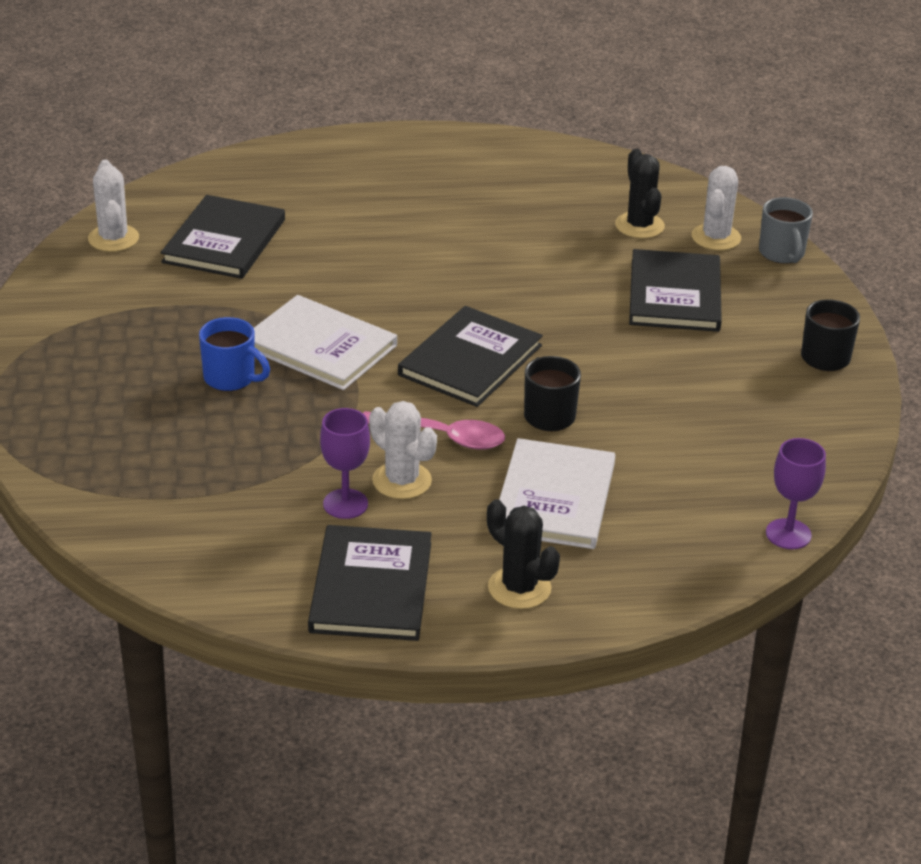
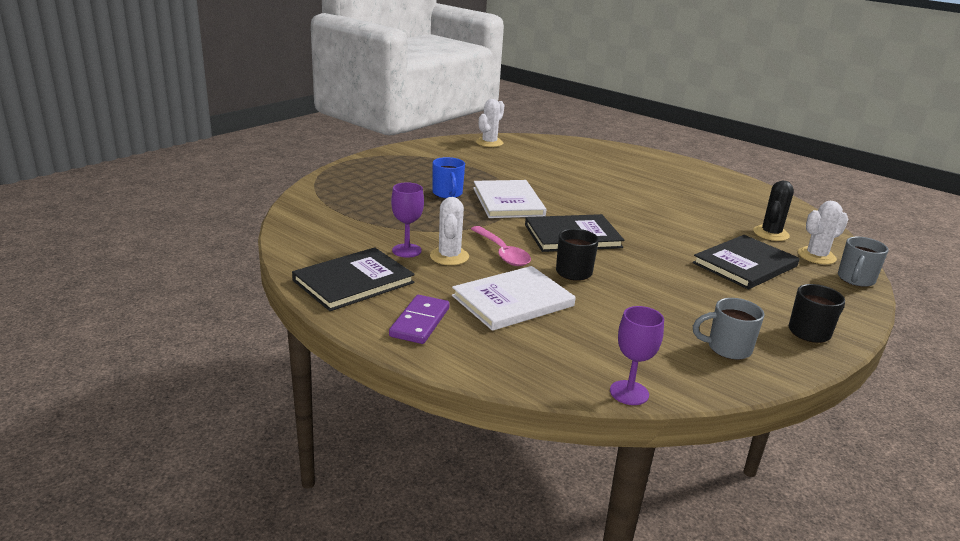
camera: 45 degrees right, 10 degrees down
(224, 241) = (534, 159): black book -> none
(519, 588) = (420, 322): black cactus -> purple domino
(792, 425) = (727, 348): none -> grey mug

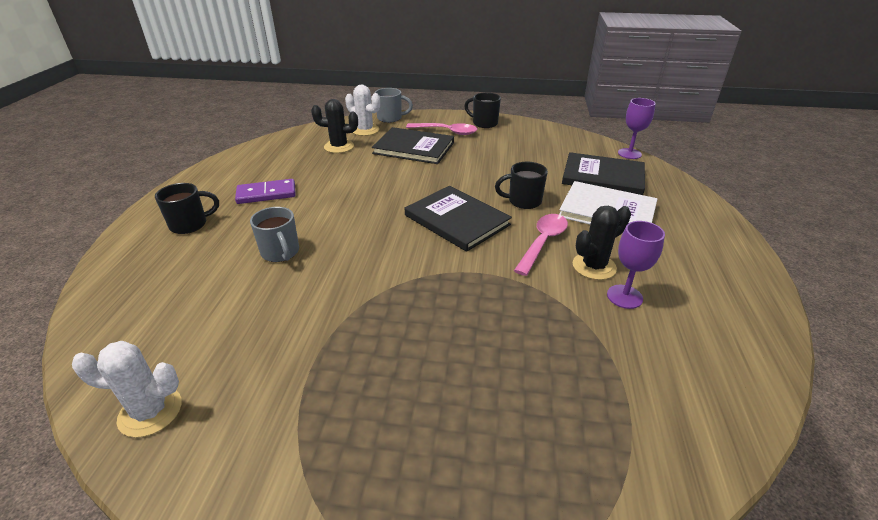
camera: 120 degrees left, 10 degrees up
(353, 282) = (720, 296): black book -> black book (603, 176)
(420, 322) = (700, 236): purple domino -> purple domino (266, 194)
(447, 194) = (447, 342): blue mug -> none
(449, 256) = (594, 266): white cactus -> black cactus
(508, 202) = (417, 284): white book -> none
(653, 167) = (190, 224): none -> black mug
(727, 348) = (540, 139): grey mug -> grey mug (280, 253)
(788, 297) = (446, 132): none -> pink spoon

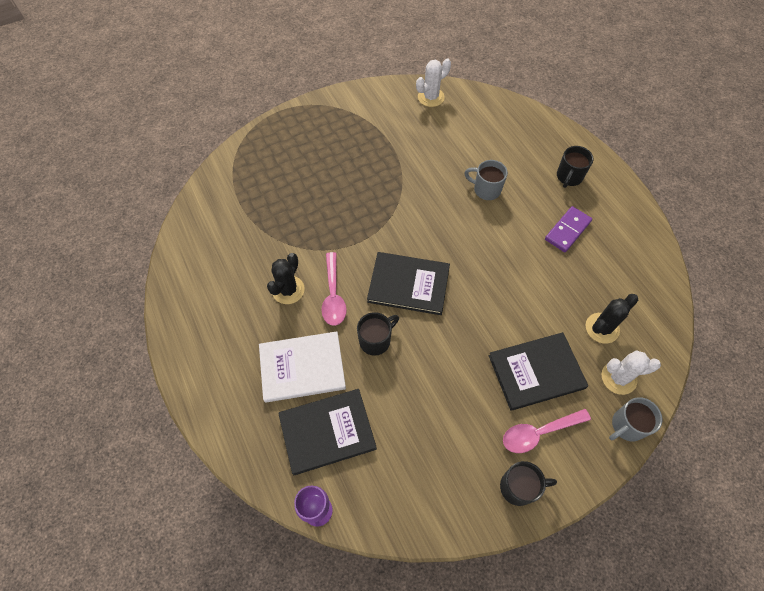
camera: 145 degrees right, 25 degrees up
(624, 296) = (260, 272): purple goblet -> none

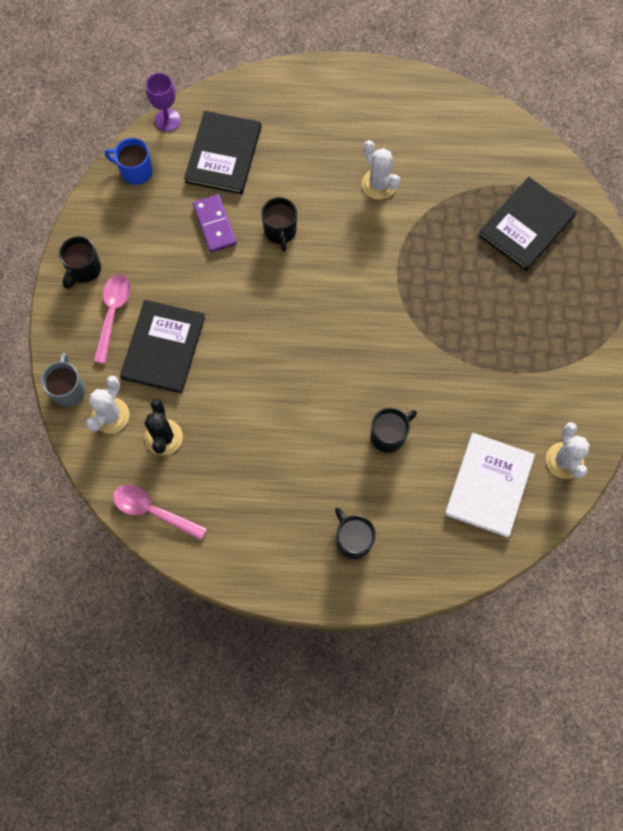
camera: 120 degrees right, 10 degrees up
(288, 290) = (379, 184): black cactus -> white cactus
(302, 367) = (292, 161): white book -> white book (489, 485)
(333, 295) = (349, 219): pink spoon -> pink spoon (153, 511)
(391, 506) = (135, 171): none -> blue mug
(408, 284) = (320, 290): black book -> black book (526, 225)
(486, 190) = (389, 435): grey mug -> black mug
(567, 230) = (286, 485): purple domino -> purple domino (214, 225)

